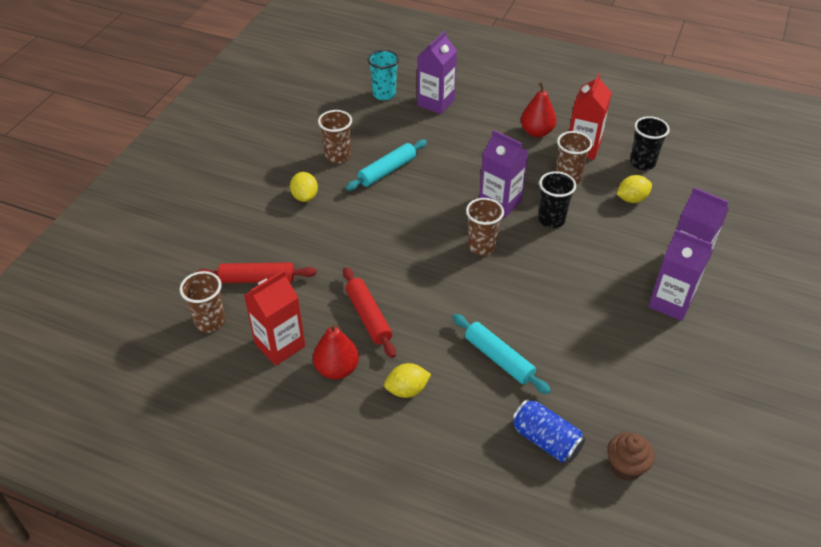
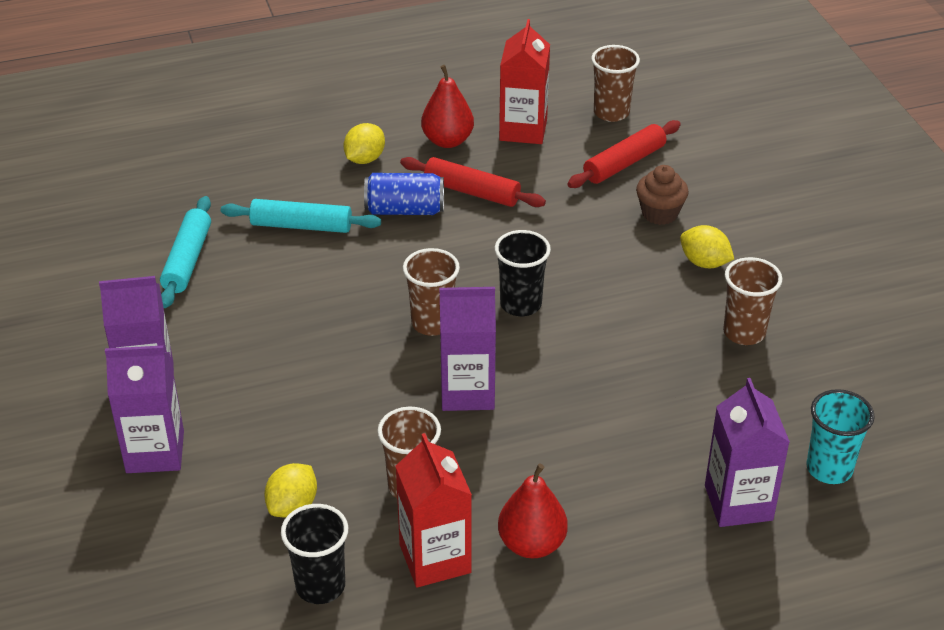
camera: 140 degrees right, 5 degrees down
(387, 171) = (658, 350): turquoise rolling pin -> turquoise rolling pin (187, 260)
(546, 440) = (198, 188): blue can -> blue can (404, 210)
(551, 220) = (379, 407): black cup -> black cup (520, 304)
(625, 466) = (107, 207): brown cupcake -> brown cupcake (659, 213)

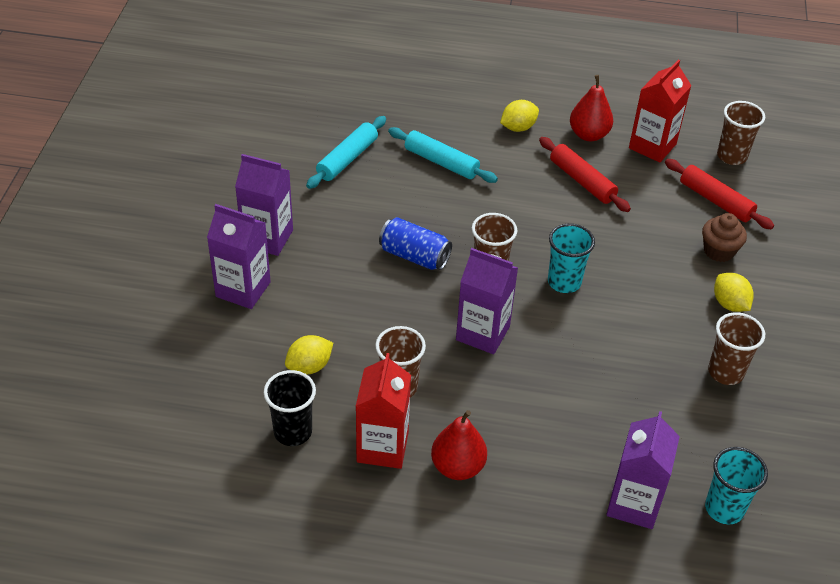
camera: 25 degrees right, 5 degrees up
(404, 210) = (523, 177): blue can -> blue can (414, 256)
(520, 304) = (564, 282): black cup -> turquoise cup
(624, 163) = (715, 200): red rolling pin -> red rolling pin turned 60 degrees clockwise

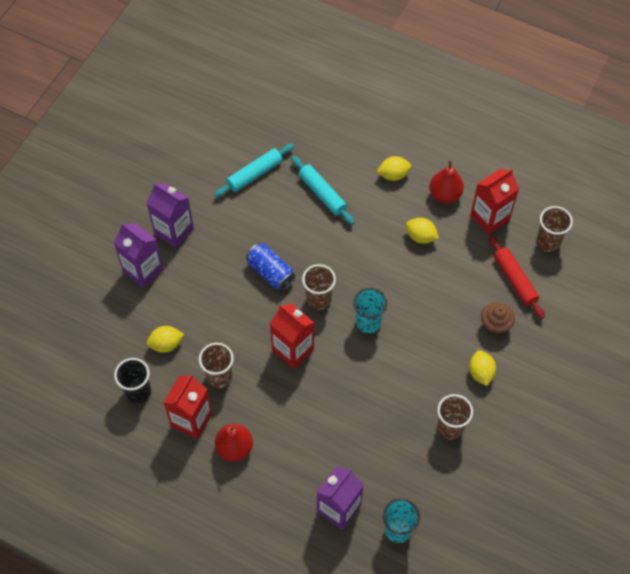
camera: 20 degrees right, 15 degrees up
(483, 333) = (293, 349): purple carton -> red carton
(582, 181) = (420, 237): red rolling pin -> yellow lemon

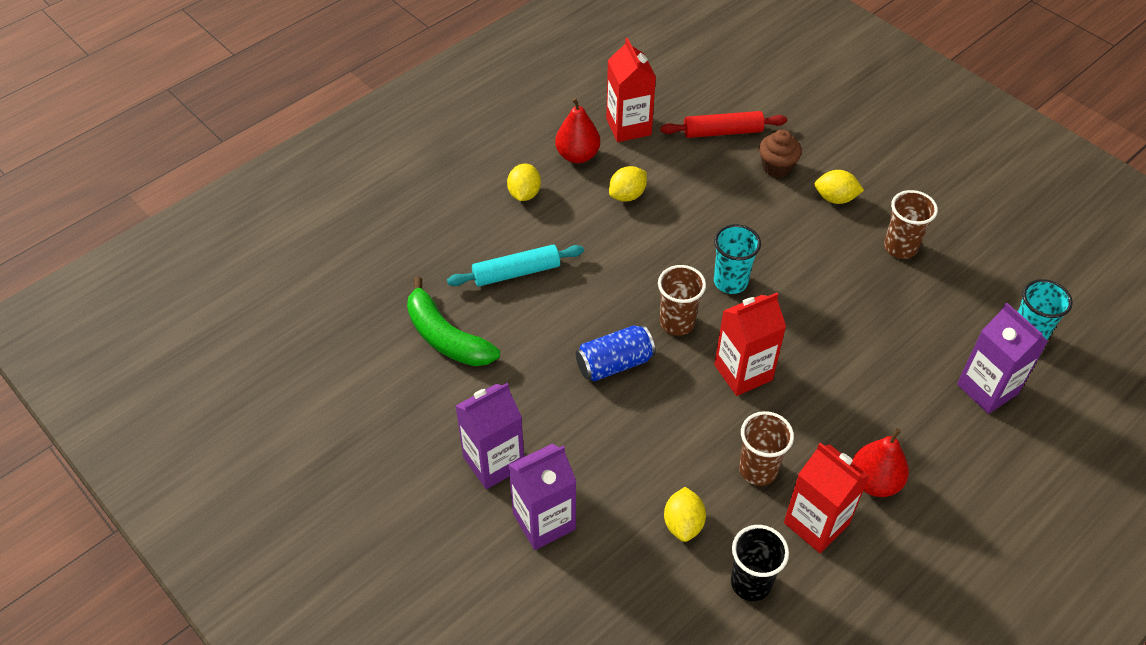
camera: 70 degrees left, 10 degrees down
(254, 174) = (446, 337): turquoise rolling pin -> green banana
(548, 242) = (683, 90): brown cup -> none

